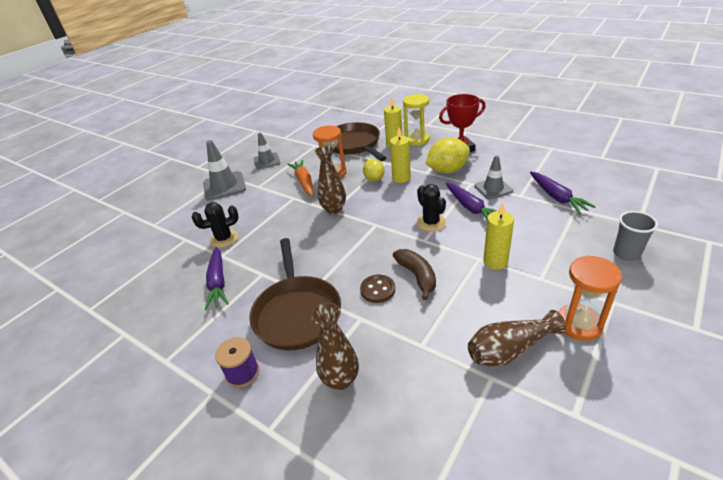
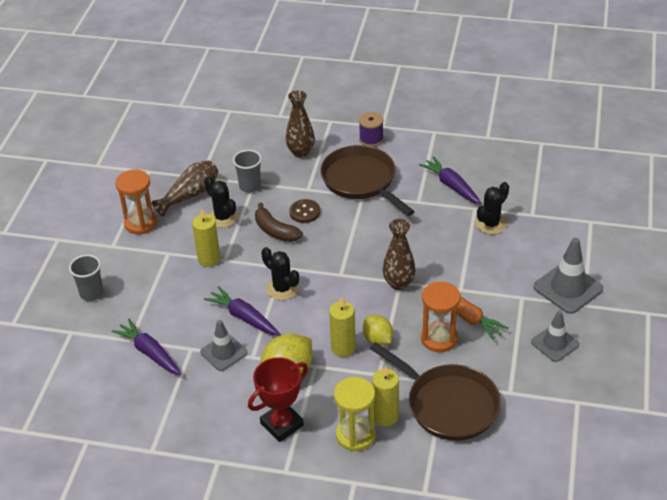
camera: 155 degrees right, 5 degrees up
(427, 341) = (250, 186): none -> grey cup
(471, 306) = (223, 217): none -> black cactus

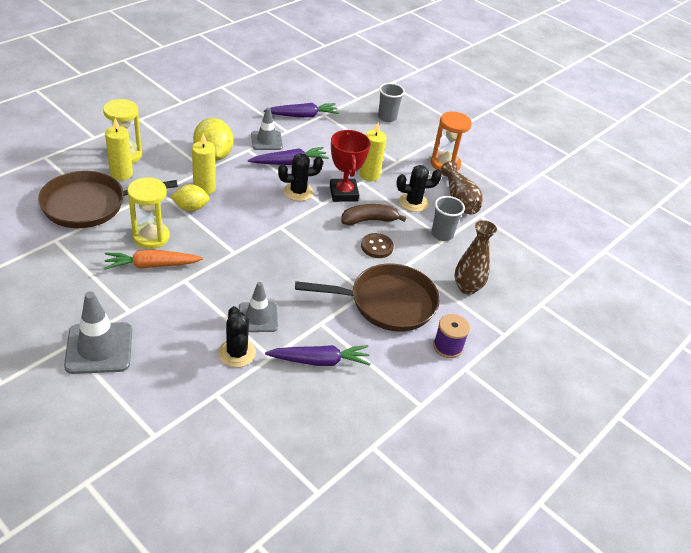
camera: 115 degrees right, 0 degrees up
(282, 424) = (175, 134): red trophy -> red trophy (343, 193)
(398, 283) = (233, 250): brown vase -> none
(439, 338) = (151, 237): orange hourglass -> yellow hourglass
(555, 343) = (59, 295): grey traffic cone -> grey traffic cone (258, 317)

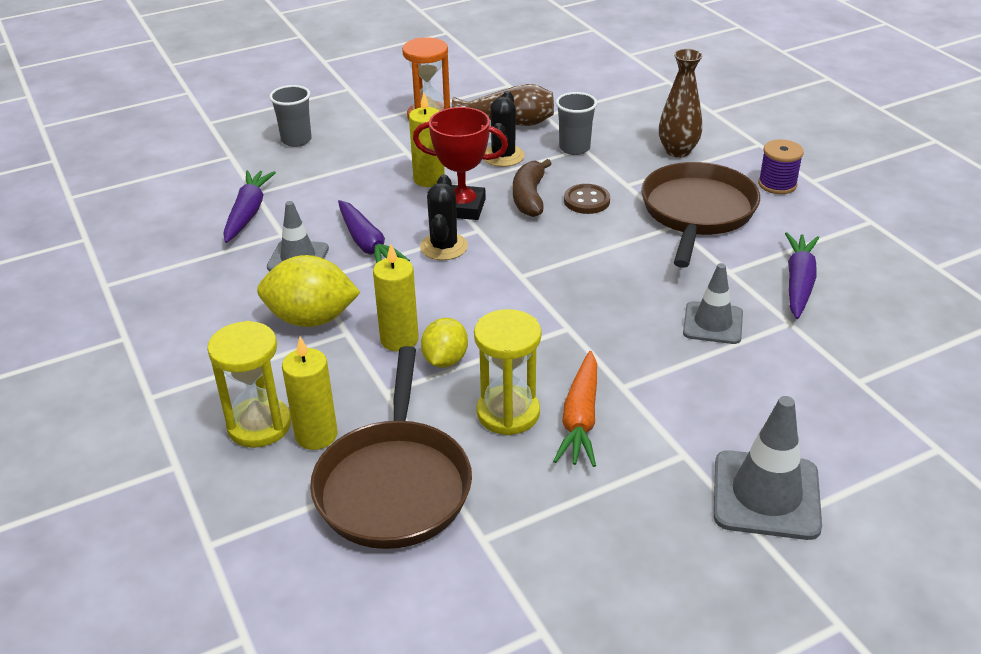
camera: 65 degrees left, 5 degrees down
(237, 353) = (782, 352): black cactus -> none
(289, 163) = (367, 244): purple carrot -> purple carrot turned 150 degrees clockwise

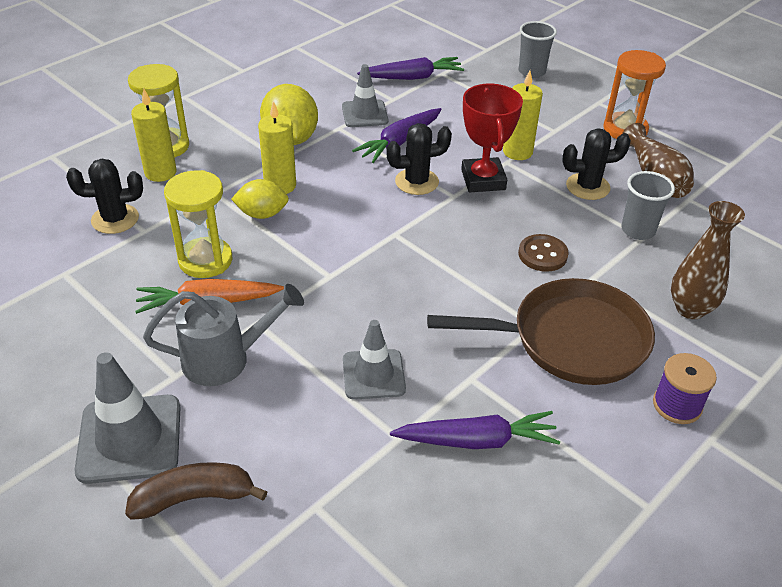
camera: 70 degrees right, 5 degrees up
(394, 484) = (115, 219): brown pan -> black cactus
(529, 197) = (525, 216): brown banana -> brown banana (194, 498)
(669, 414) = (226, 359): none -> grey watering can

